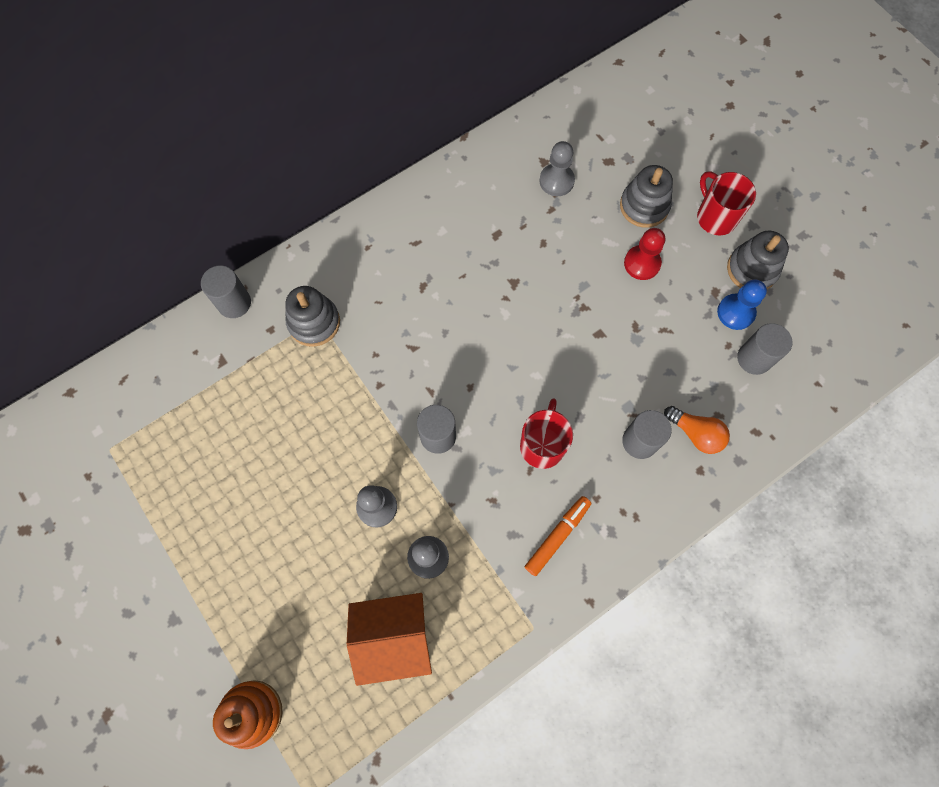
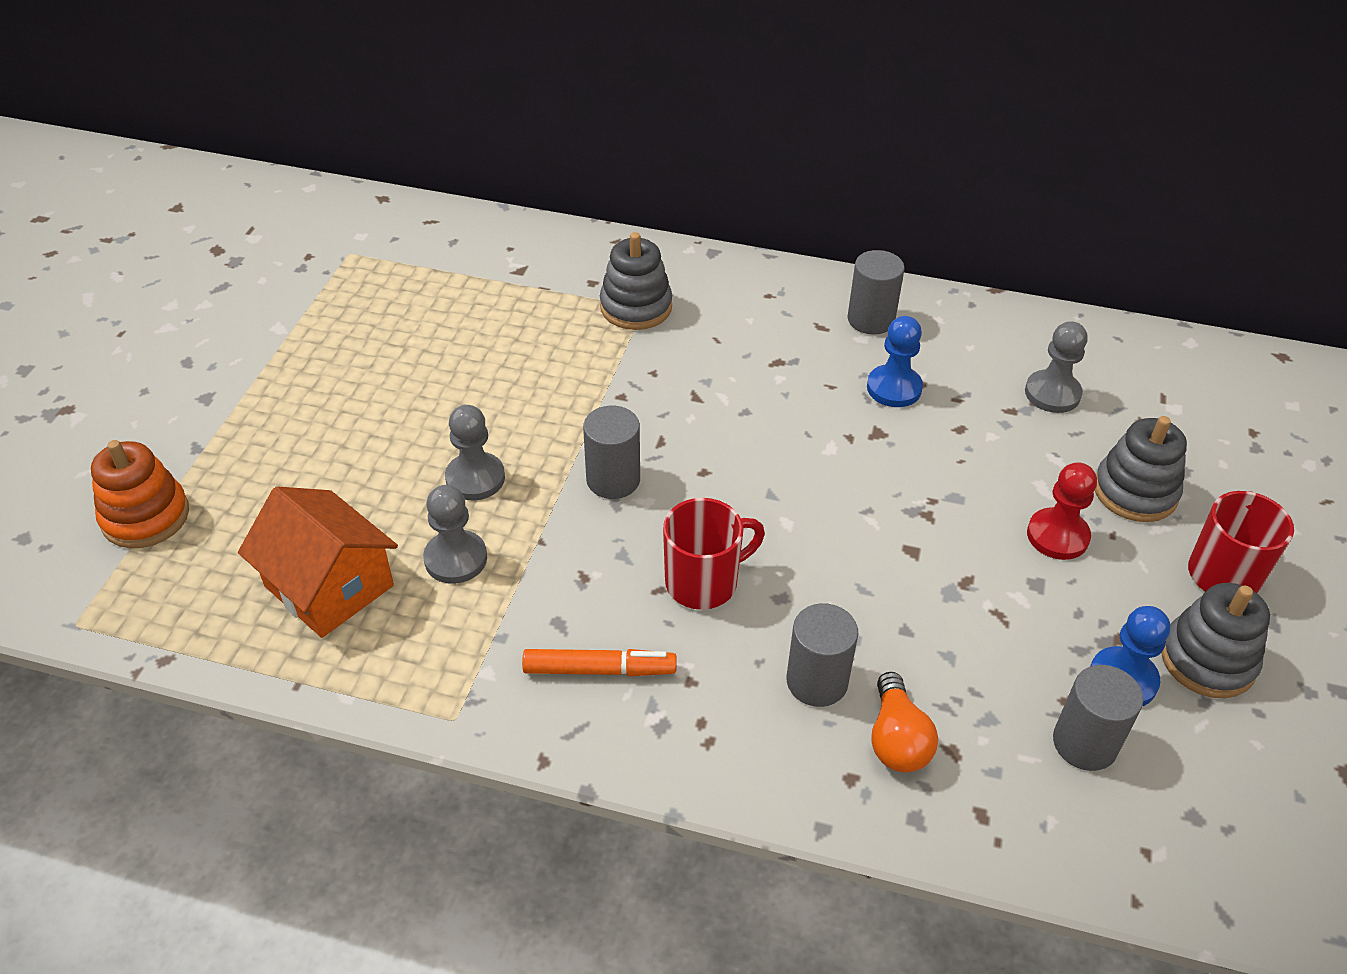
camera: 50 degrees right, 25 degrees down
(234, 303) = (591, 242): grey cylinder -> grey cylinder (871, 319)
(490, 248) = (894, 388): none -> blue pawn

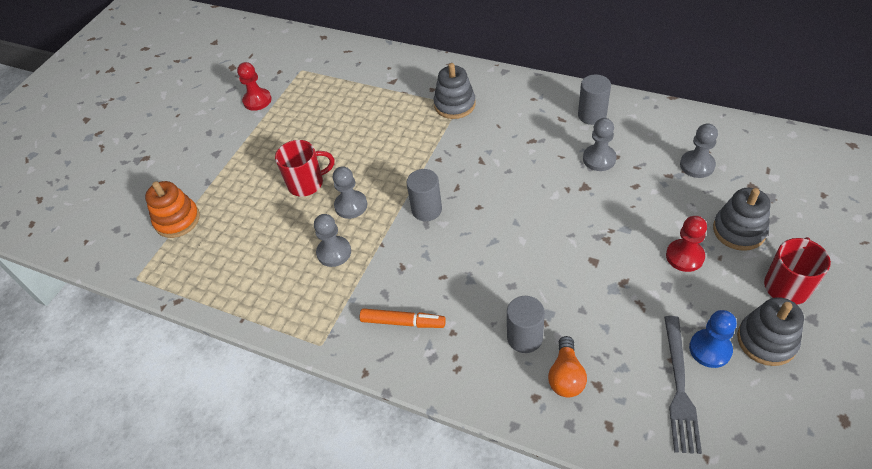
camera: 15 degrees right, 5 degrees up
(273, 306) = (257, 100): none -> red pawn
(329, 586) = (265, 264): orange house -> none
(703, 582) = (468, 274): red mug -> red mug (307, 183)
(894, 388) = (599, 159): blue pawn -> grey pawn
(1084, 743) = (679, 387): grey cylinder -> grey fork

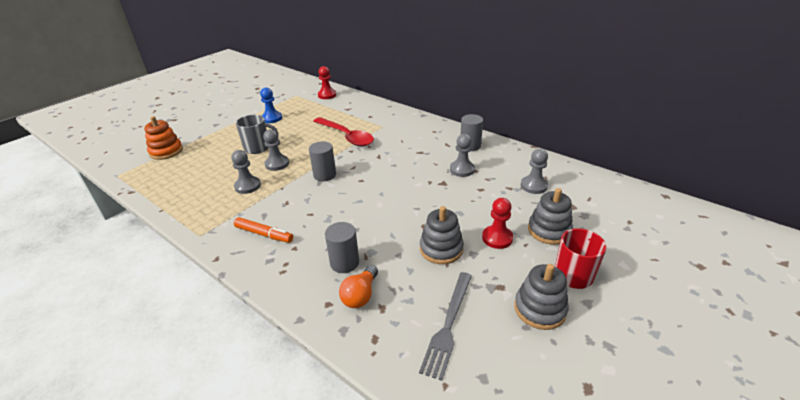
camera: 10 degrees right, 15 degrees down
(257, 100) = (259, 105): red pawn -> red pawn (327, 95)
(307, 183) = (258, 148): red mug -> grey mug
(419, 135) = (346, 136): none -> red spoon
(454, 105) = (379, 126): grey stacking toy -> grey stacking toy (441, 249)
(710, 349) = (488, 304): blue pawn -> blue pawn (272, 118)

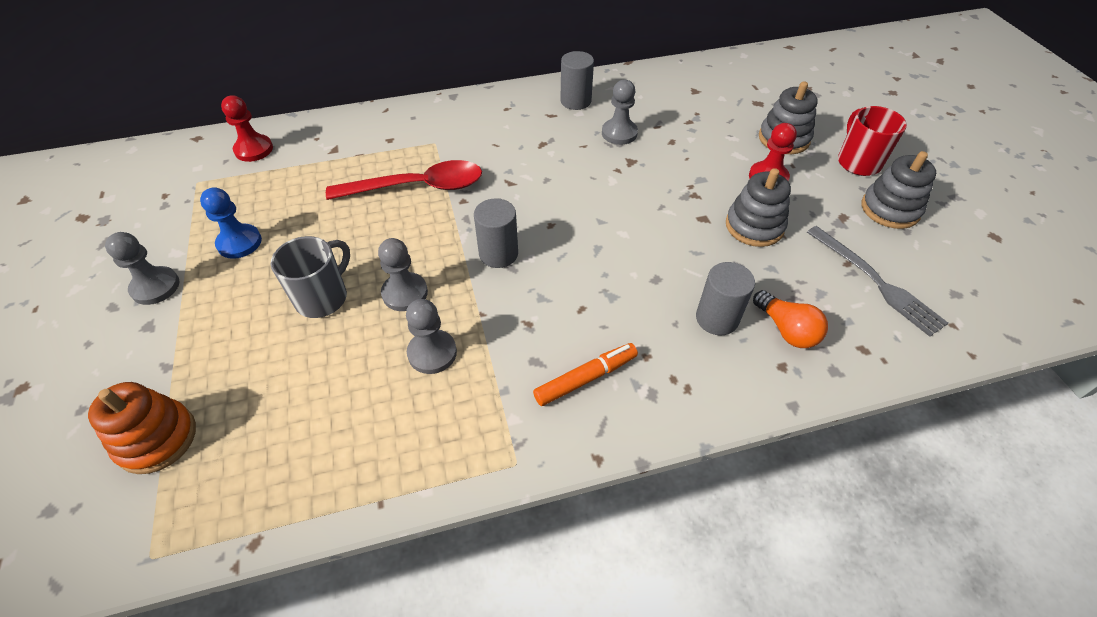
camera: 55 degrees left, 15 degrees up
(533, 186) = (702, 105): grey pawn -> grey pawn (155, 287)

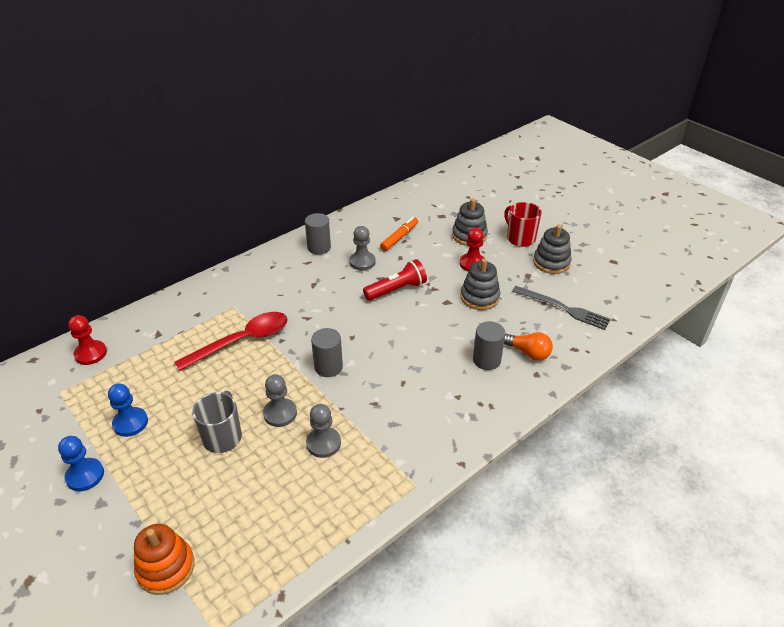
camera: 25 degrees left, 10 degrees down
(155, 287) = (85, 475): grey pawn -> blue pawn
(586, 378) = (429, 422): orange marker -> orange marker (399, 237)
(644, 181) = (397, 290): none -> red flashlight

